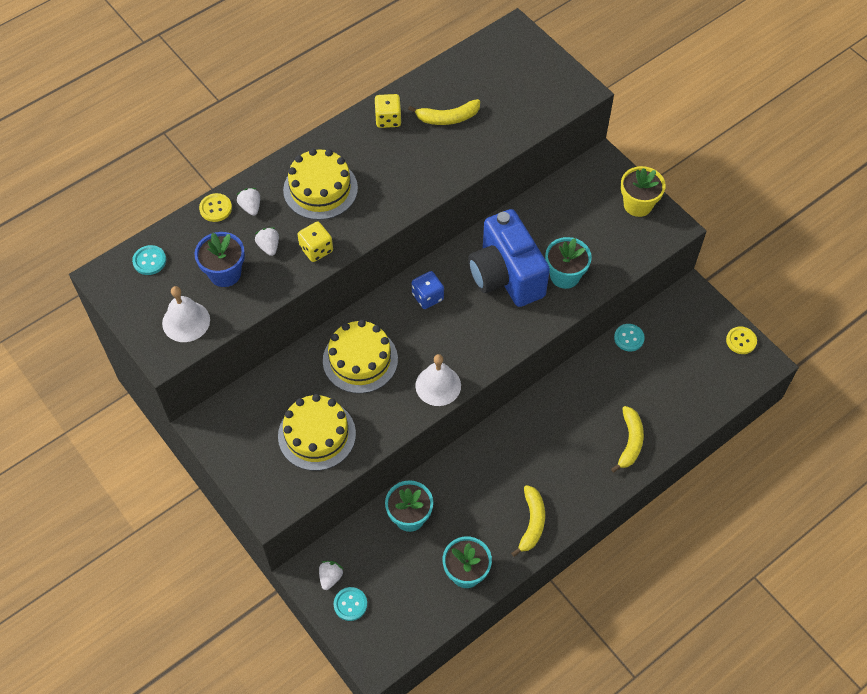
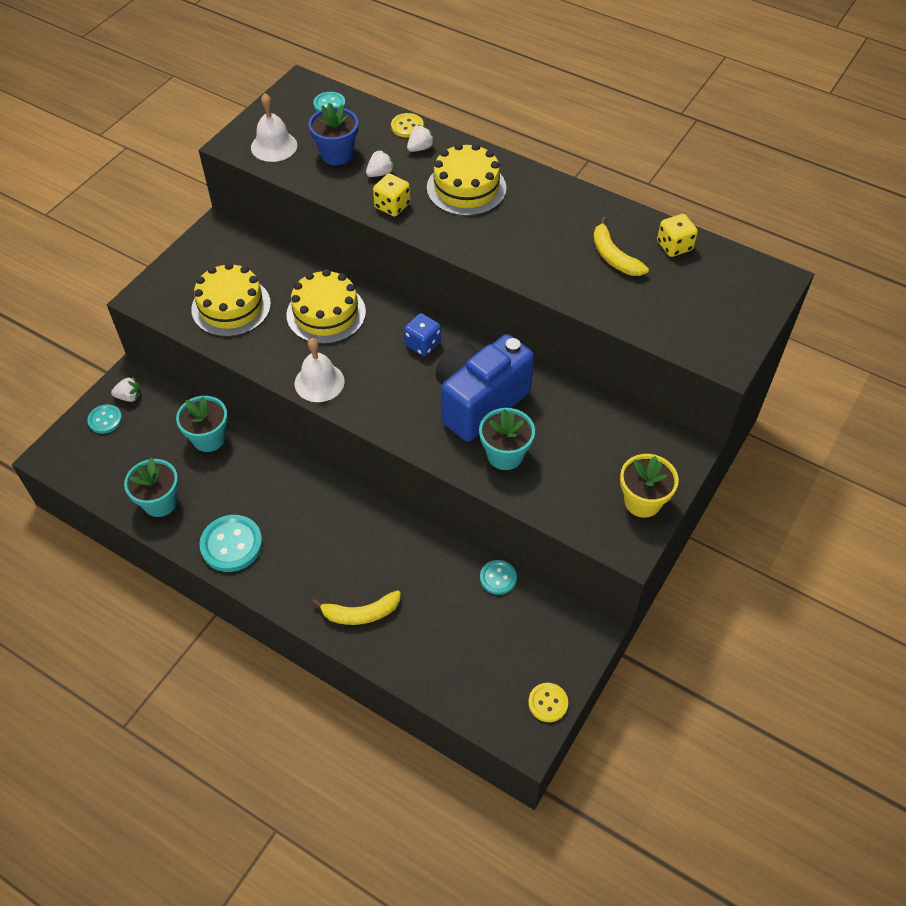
camera: 70 degrees right, 5 degrees down
(388, 119) = (583, 211): yellow dice -> yellow dice (674, 246)
(532, 523) = (231, 544): yellow banana -> turquoise button

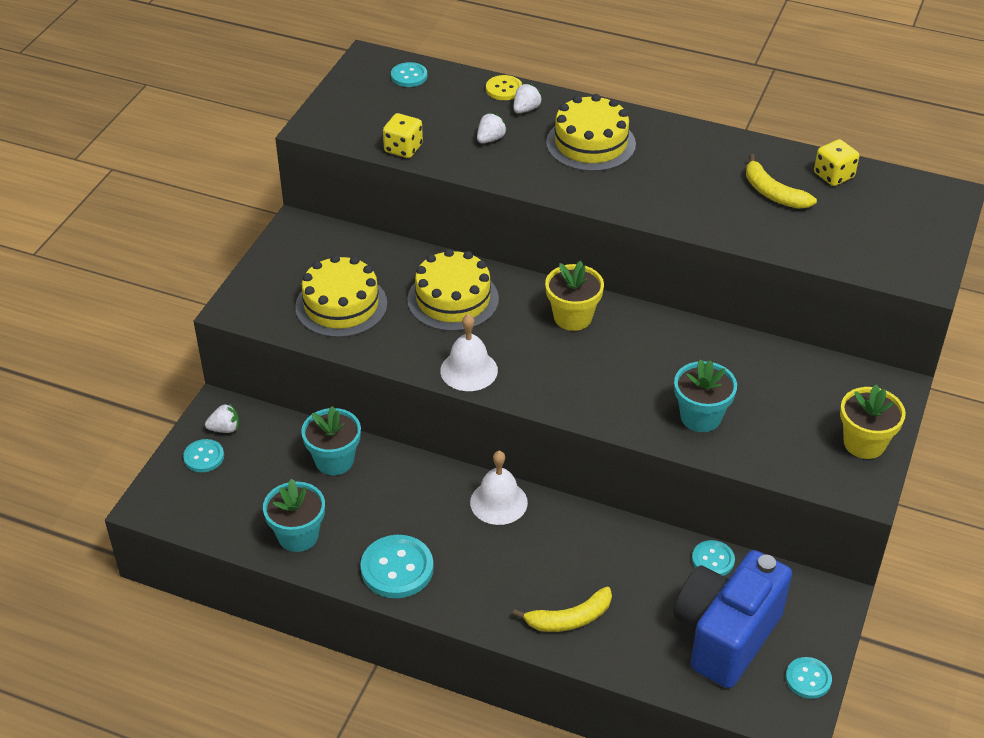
camera: 10 degrees left, 10 degrees down
(274, 146) = (361, 124): white bell -> white bell (498, 502)
(336, 154) = (435, 125): blue flower pot -> none
(392, 206) = (515, 170): yellow dice -> yellow dice (403, 148)
(423, 344) = (572, 317): blue dice -> yellow flower pot
(479, 402) = (654, 367): blue camera -> blue camera (725, 635)
(548, 703) = (808, 679): yellow button -> turquoise button

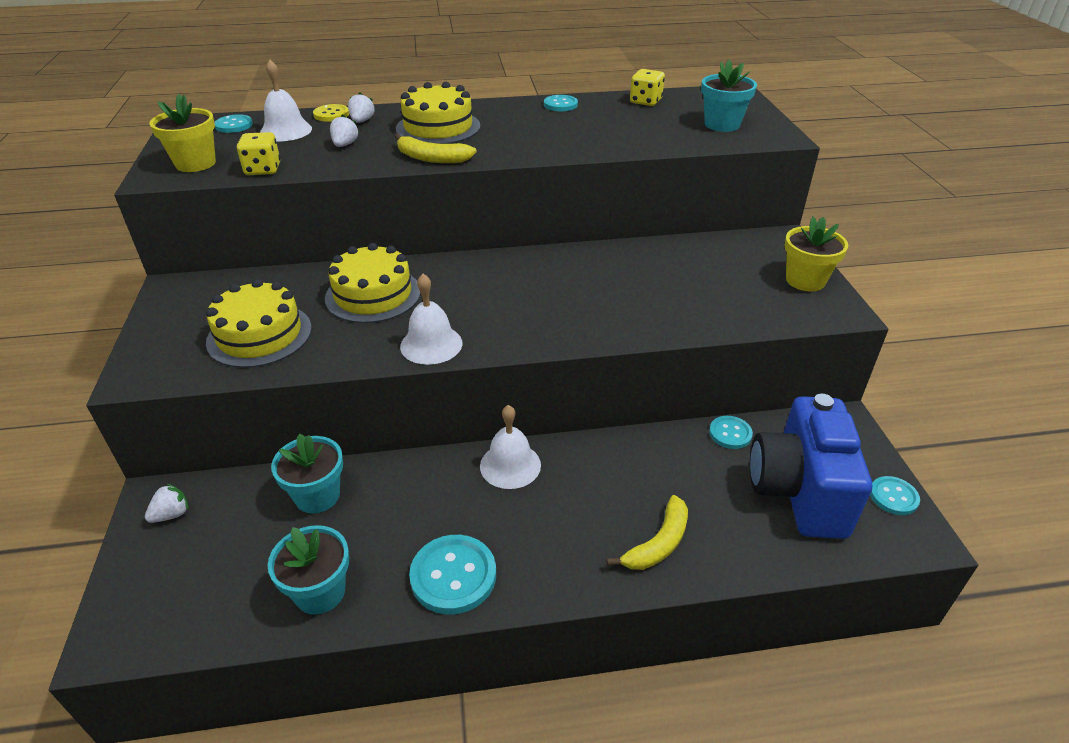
camera: 30 degrees left, 5 degrees down
(204, 457) = (159, 555): turquoise button -> turquoise button (560, 105)
(450, 100) = (286, 131): none -> white bell
(572, 317) = (494, 273): yellow flower pot -> yellow flower pot (195, 163)
(700, 417) = (667, 307): turquoise flower pot -> turquoise flower pot (722, 124)
(773, 193) = (614, 120): yellow banana -> yellow banana (431, 158)

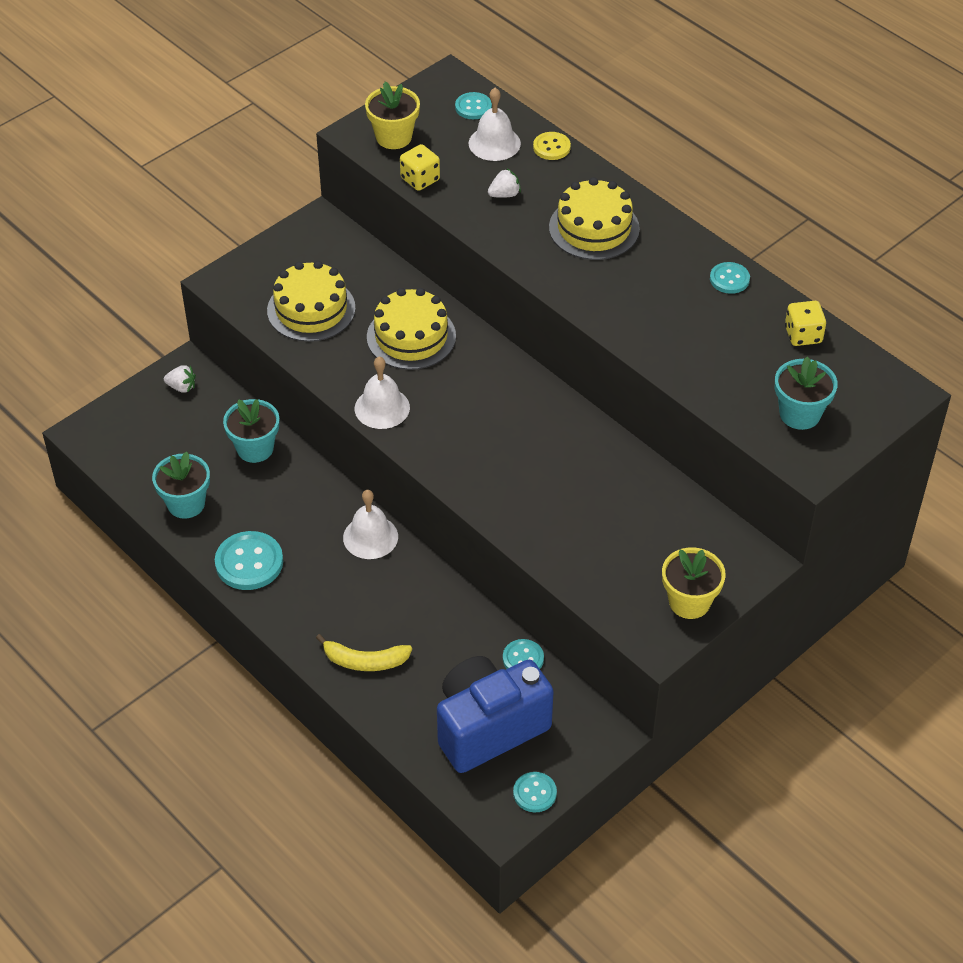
camera: 55 degrees right, 10 degrees up
(362, 121) = (558, 174): white strawberry -> none
(431, 158) = (531, 260): yellow banana -> none

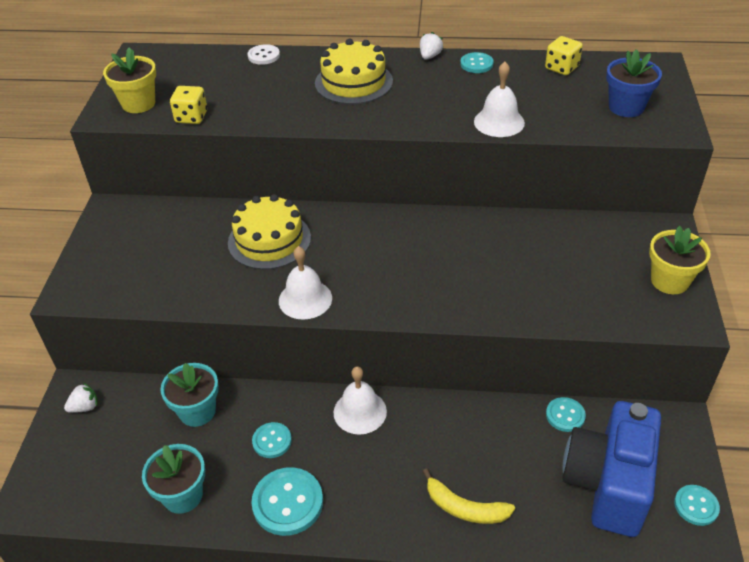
camera: 40 degrees left, 5 degrees down
(311, 309) = (169, 268): yellow cake -> none
(365, 661) = (465, 508): yellow banana -> yellow banana turned 60 degrees clockwise
(473, 107) = (178, 61): turquoise button -> turquoise button (272, 441)
(494, 143) = (220, 72): white bell -> white bell (499, 122)
(504, 194) = (266, 95): white strawberry -> white strawberry (430, 56)
(551, 147) = (263, 56): yellow button -> white button
(800, 414) = (626, 107): turquoise flower pot -> blue flower pot

